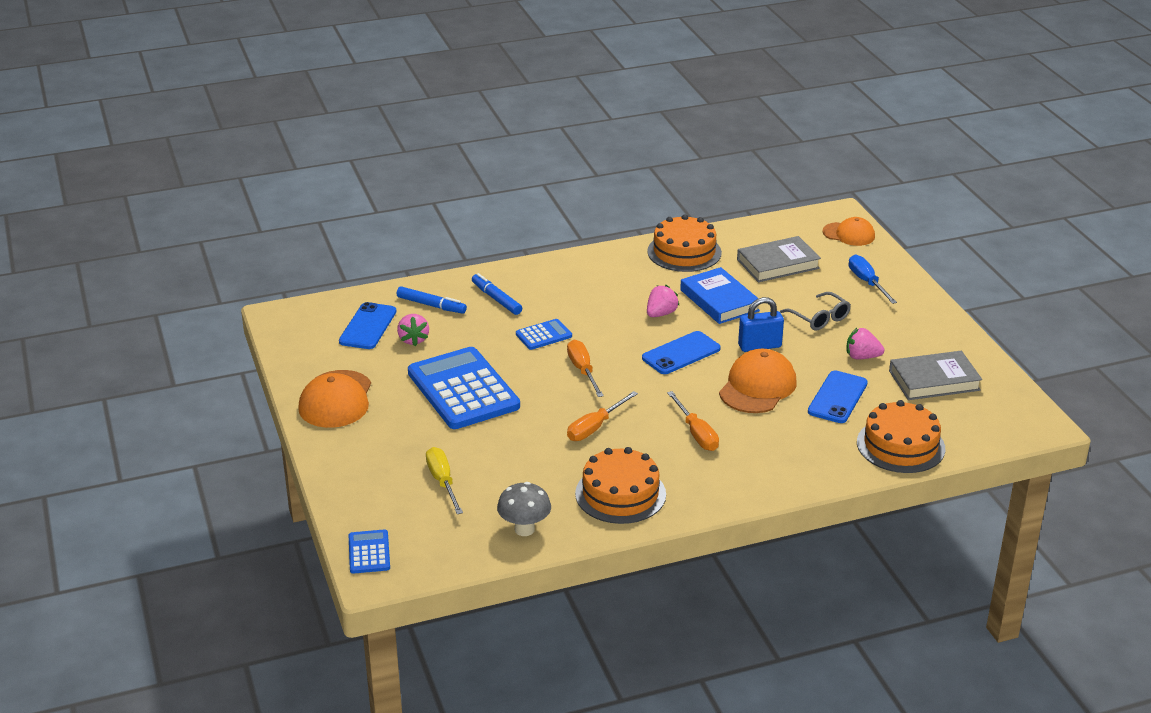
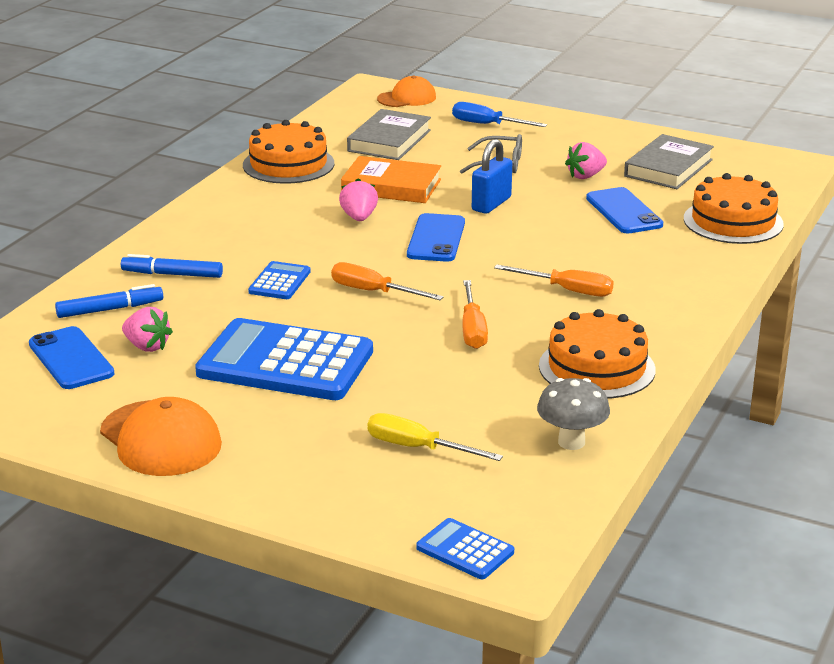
camera: 45 degrees left, 5 degrees down
(719, 300) = (391, 186): blue book -> orange book
(757, 387) = (548, 233): orange cap -> none

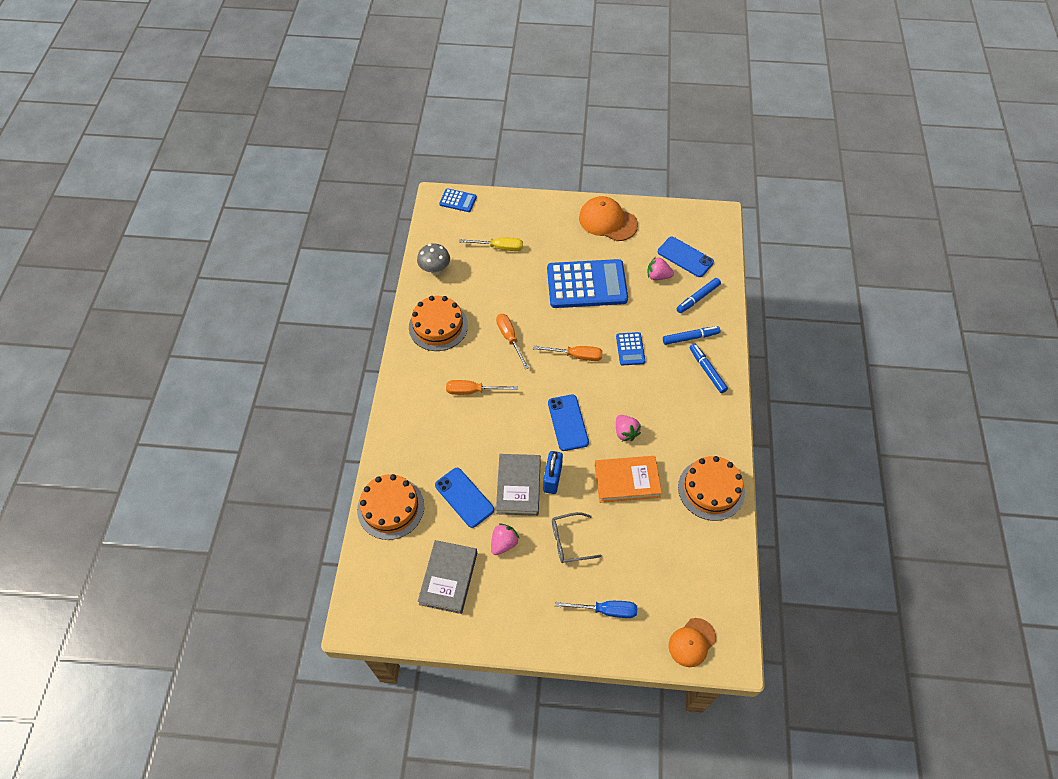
camera: 160 degrees right, 30 degrees up
(184, 242) = (707, 370): none -> blue marker
(389, 141) = (664, 553): grey book -> grey book (518, 486)

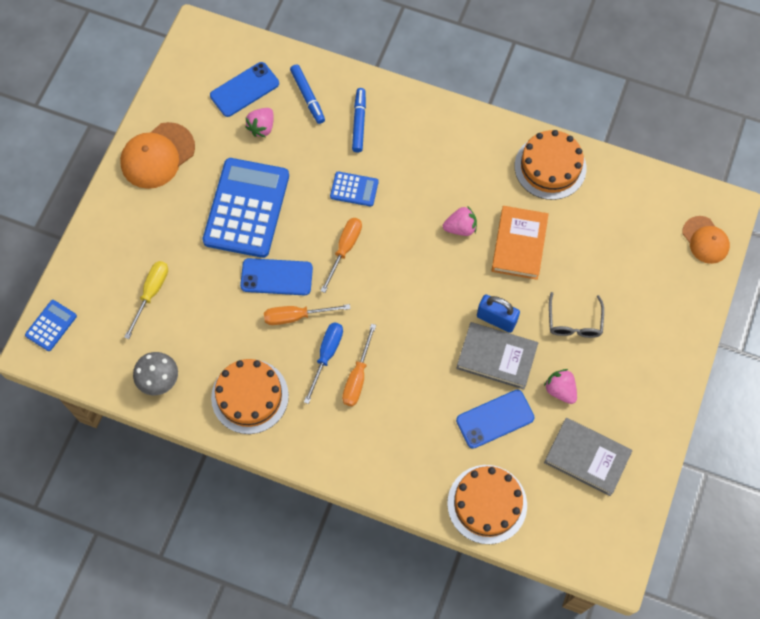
camera: 75 degrees left, 10 degrees up
(568, 422) = (431, 283): blue phone -> blue phone (276, 277)
(606, 610) = (657, 308): blue screwdriver -> blue screwdriver (326, 355)
(707, 370) = (407, 121): blue marker -> none

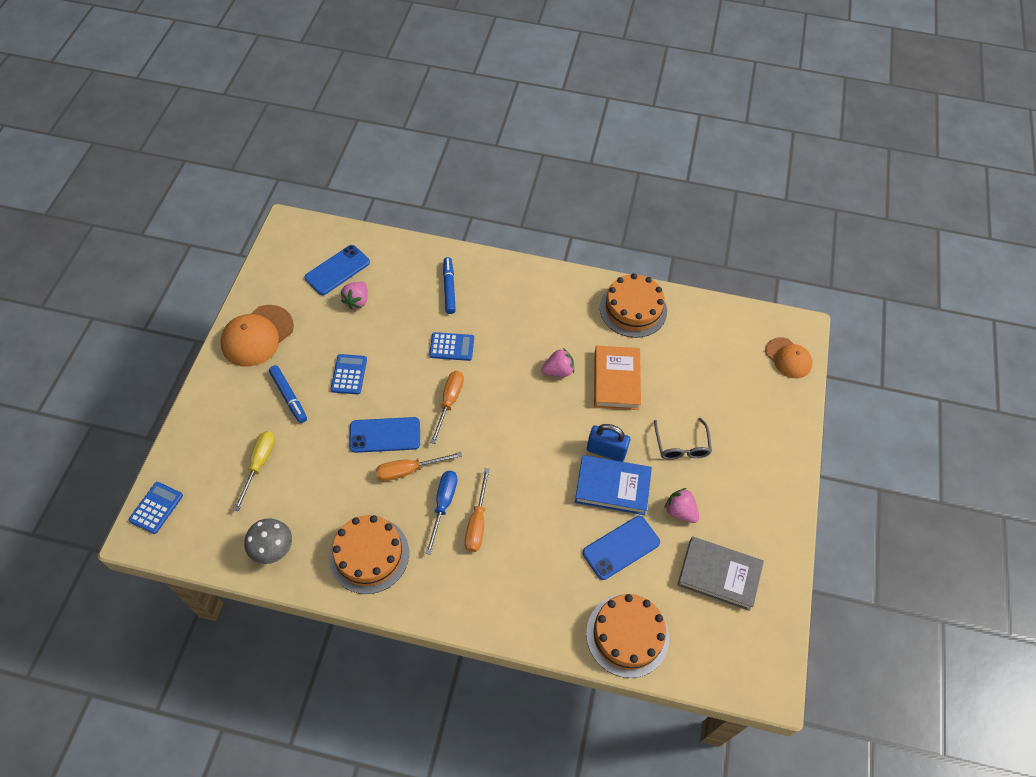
camera: 10 degrees left, 10 degrees down
(246, 208) = (349, 374): blue calculator -> blue calculator, size x0.46
(307, 97) = (398, 271): blue marker -> blue marker (288, 396)
(496, 357) = (612, 487): grey book -> blue book

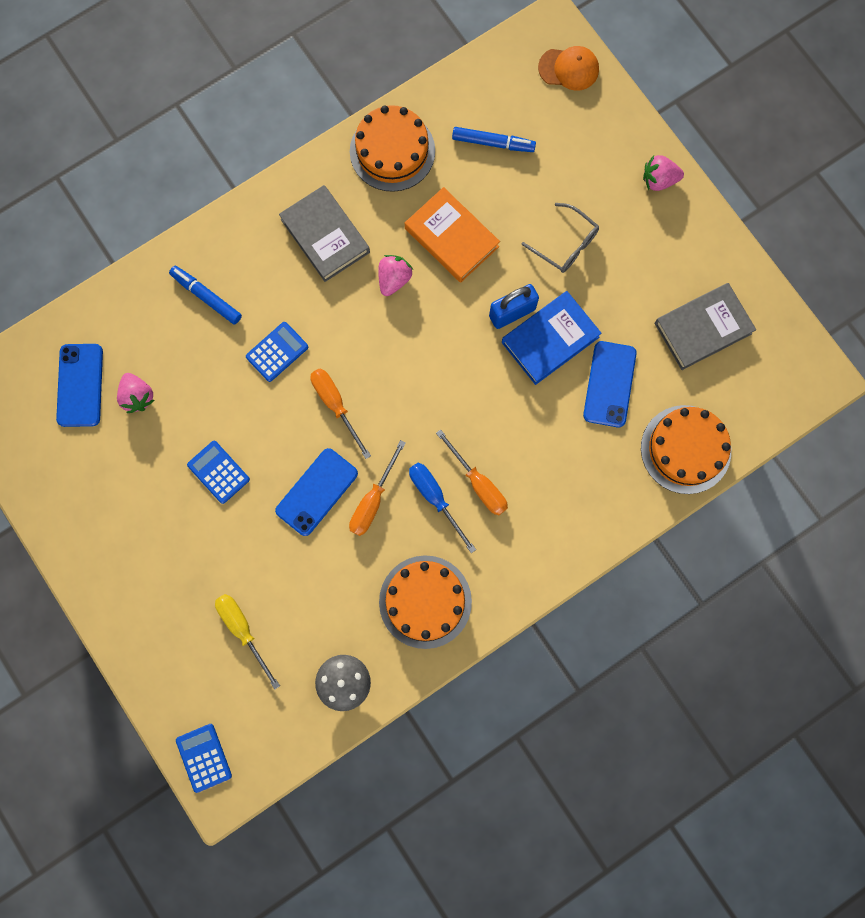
camera: 45 degrees left, 20 degrees up
(257, 336) = (89, 524): orange cap -> none
(288, 396) = (191, 547): blue marker -> blue marker (493, 143)
(546, 316) = (325, 236): none -> grey book
(680, 511) = (622, 305): pink strawberry -> pink strawberry (658, 180)

